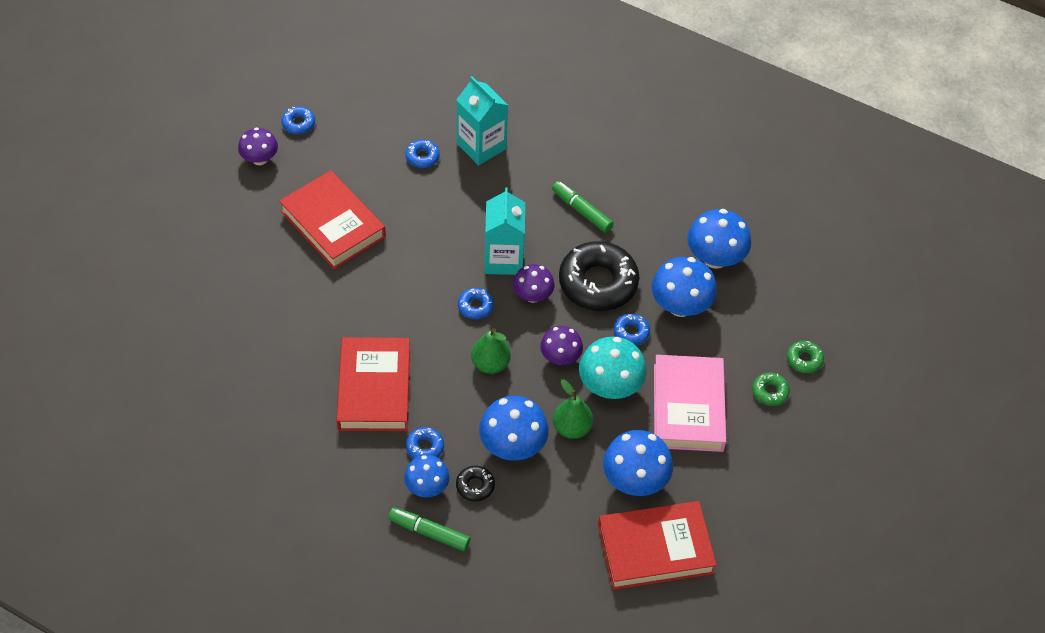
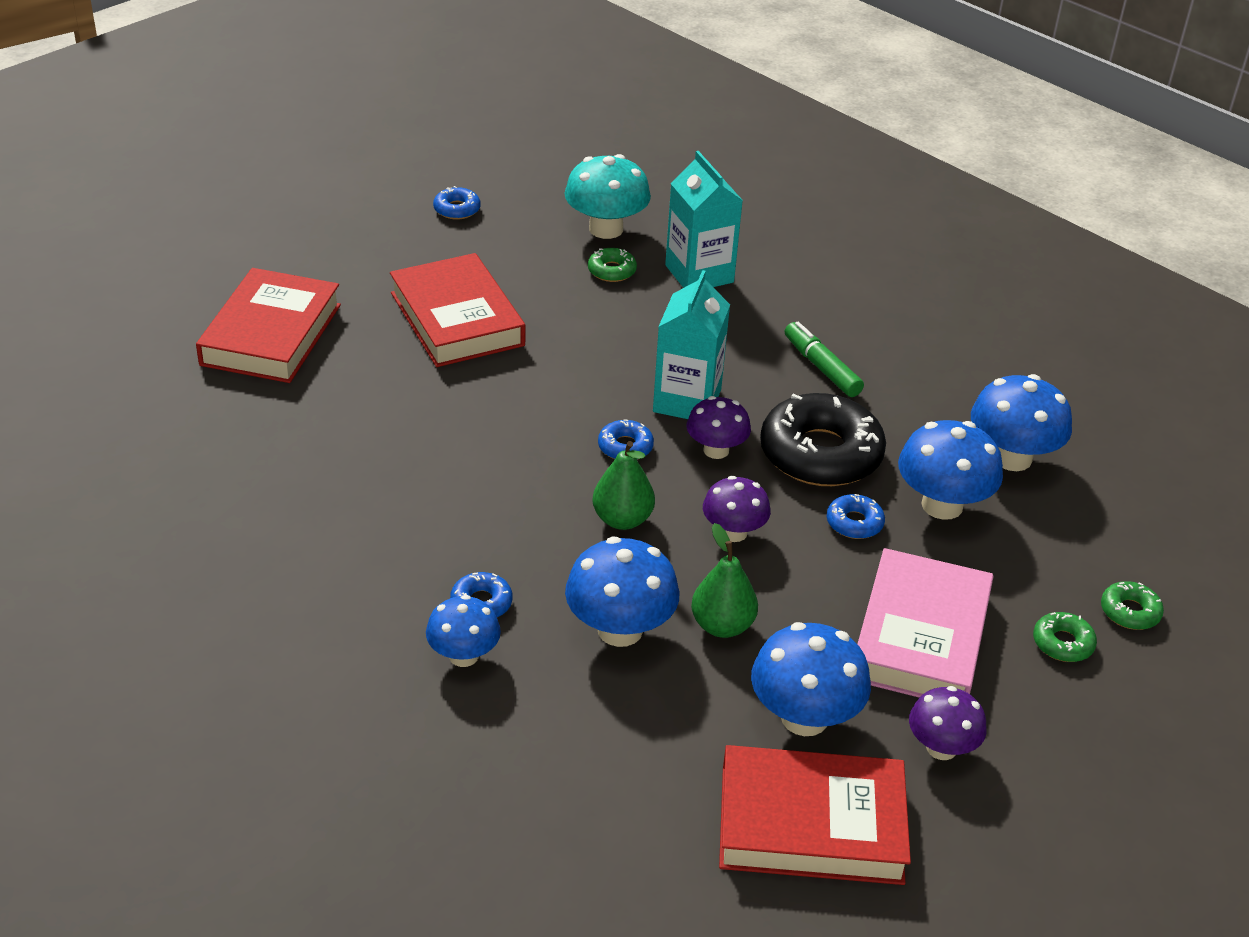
camera: 15 degrees right, 15 degrees down
(259, 159) = (388, 235): purple mushroom -> purple mushroom (941, 748)
(374, 388) = (435, 515): red book -> red book (271, 334)
(422, 157) = (612, 271): blue donut -> green donut
(429, 532) = (443, 718): green marker -> none
(475, 486) = (540, 670): black donut -> none
(610, 386) = (800, 584): turquoise mushroom -> turquoise mushroom (606, 229)

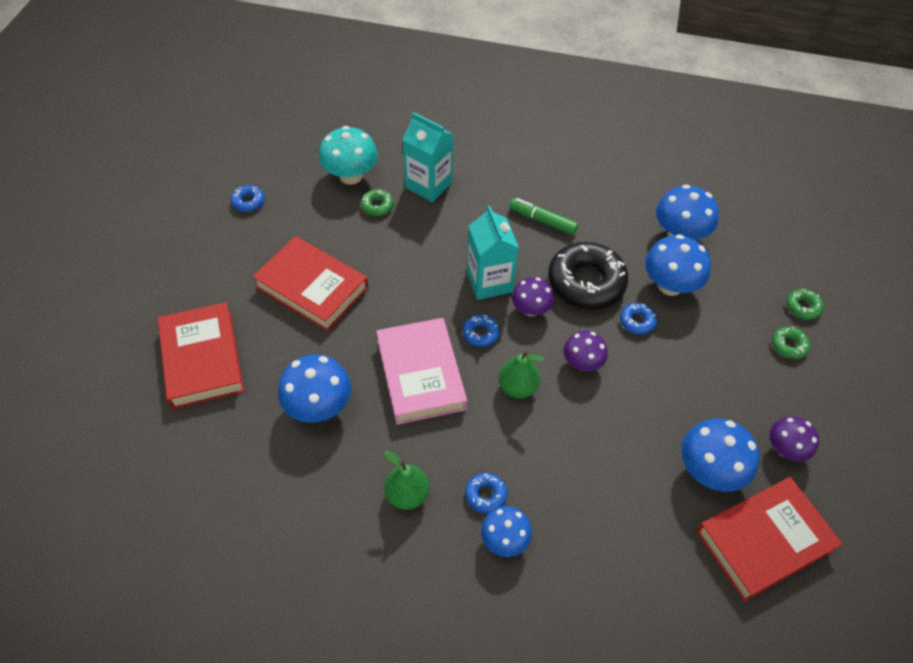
camera: 30 degrees left, 15 degrees up
(620, 630) = (574, 468): blue mushroom -> blue mushroom (319, 406)
(722, 625) = (624, 432): green pear -> green pear (407, 494)
(920, 637) = (723, 381): pink book -> pink book (420, 374)

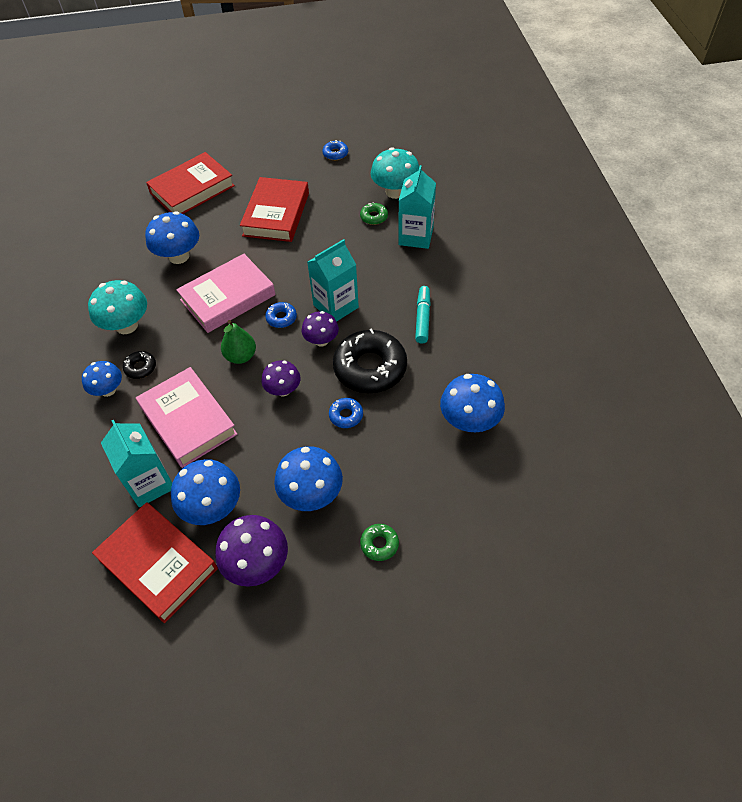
camera: 70 degrees right, 0 degrees up
(407, 494) = (126, 325): green pear -> turquoise mushroom
(485, 495) = (140, 368): blue donut -> black donut
(543, 221) = (422, 318): green marker -> turquoise marker
(587, 464) = (188, 420): none -> pink book
(659, 524) = (150, 483): none -> turquoise carton
(670, 285) = (401, 429): blue mushroom -> blue mushroom (311, 494)
(785, 449) = (257, 563): purple mushroom -> purple mushroom, size x1.56
(803, 307) = (436, 548): green donut -> none

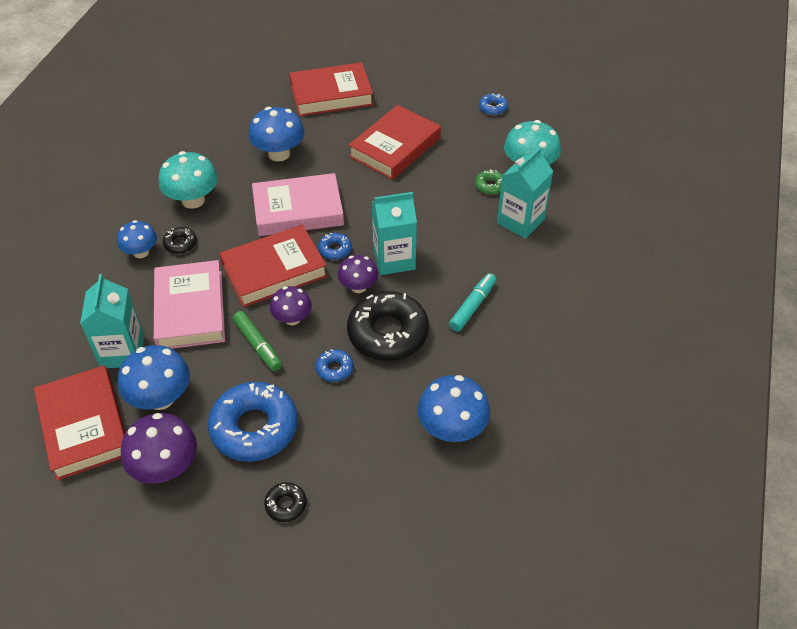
camera: 25 degrees right, 5 degrees down
(241, 356) = (274, 270): green pear -> red book
(268, 424) = (258, 345): none -> green marker
(311, 494) = (254, 428): blue mushroom -> blue donut
(379, 544) = (286, 505): green donut -> black donut

